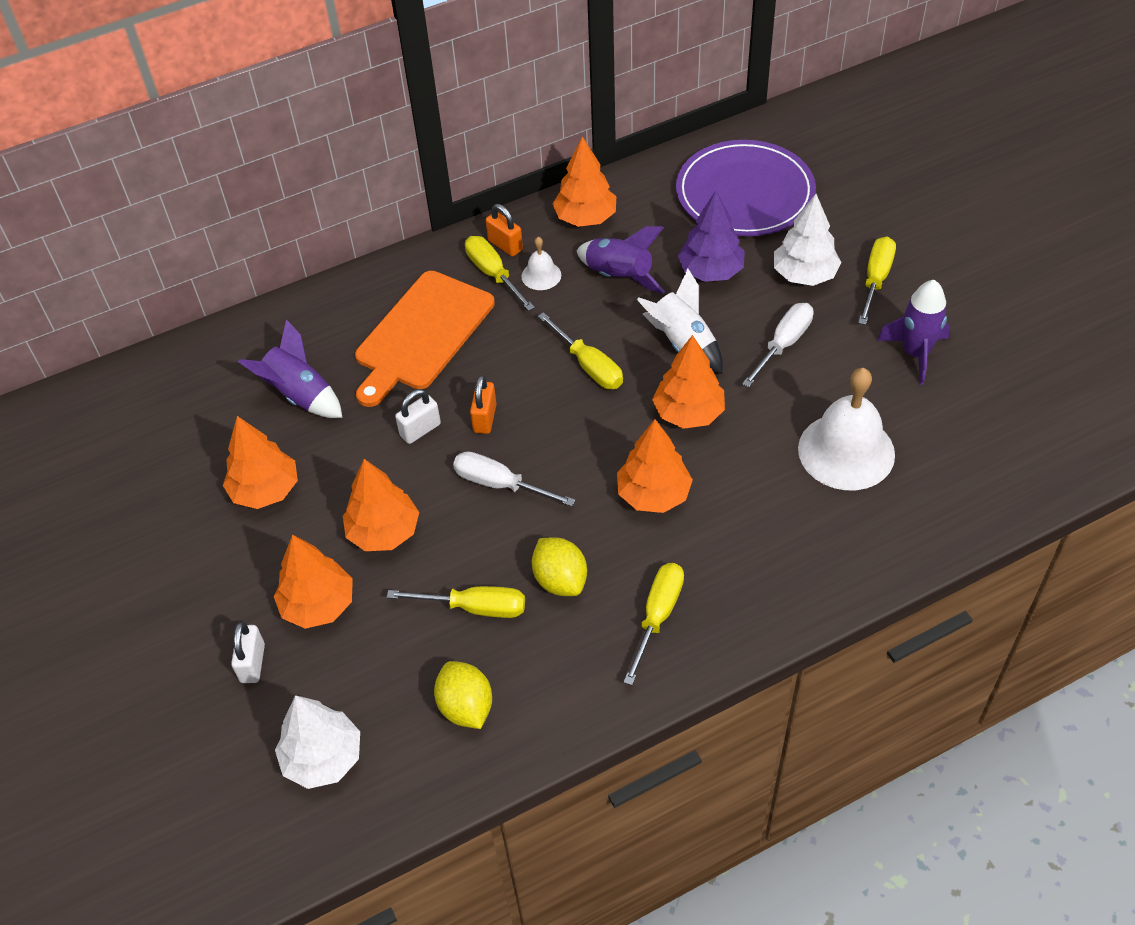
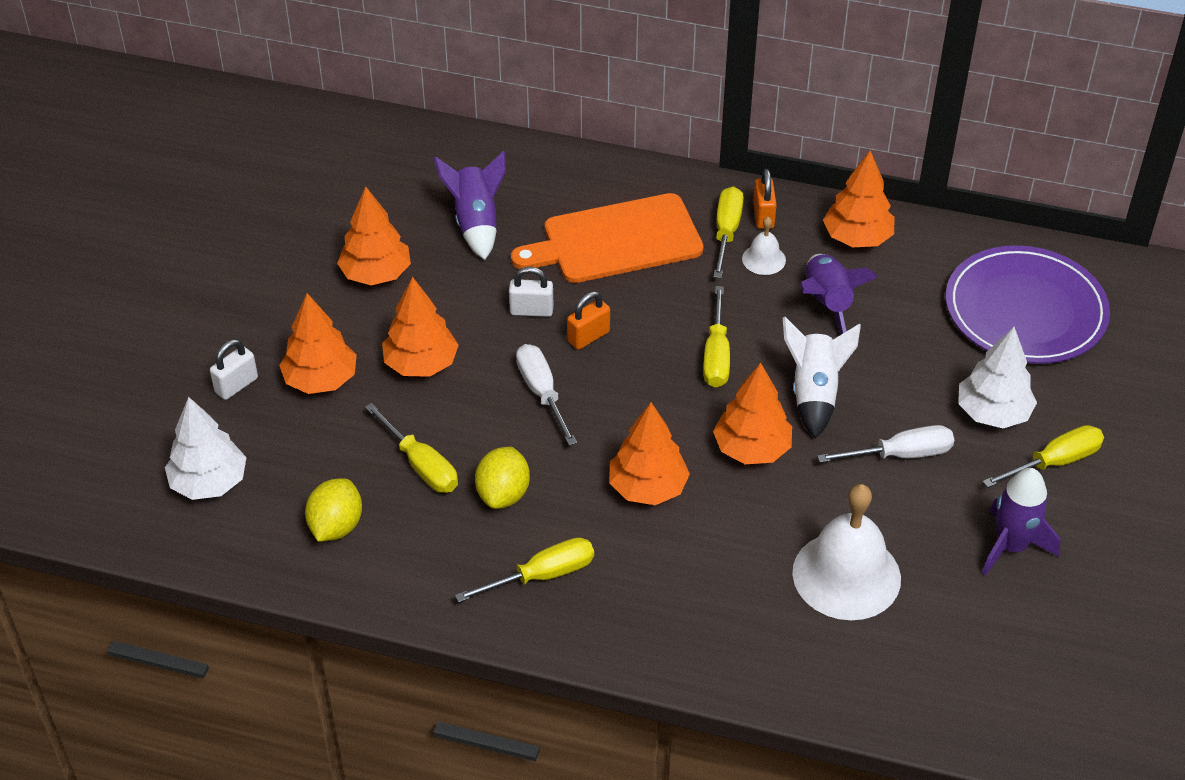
camera: 40 degrees right, 5 degrees down
(711, 271) = (912, 353): purple tree -> none

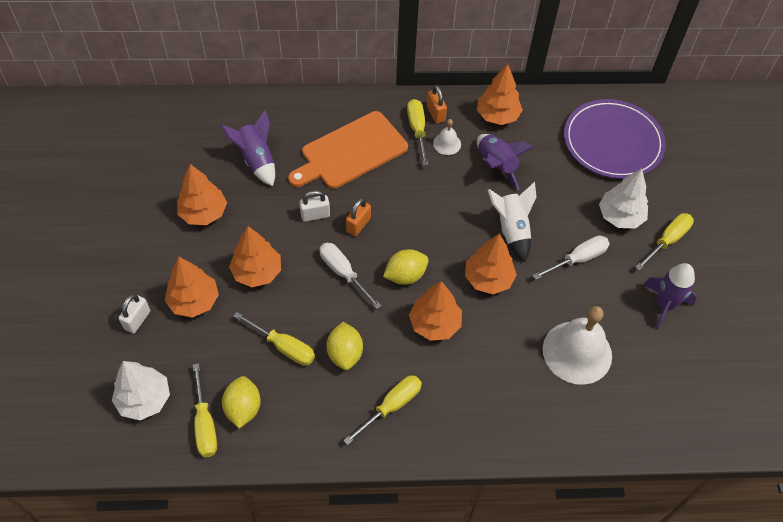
camera: 20 degrees left, 10 degrees up
(630, 416) = (405, 275): none -> yellow lemon
(716, 355) = (443, 218): yellow screwdriver -> yellow screwdriver (205, 424)

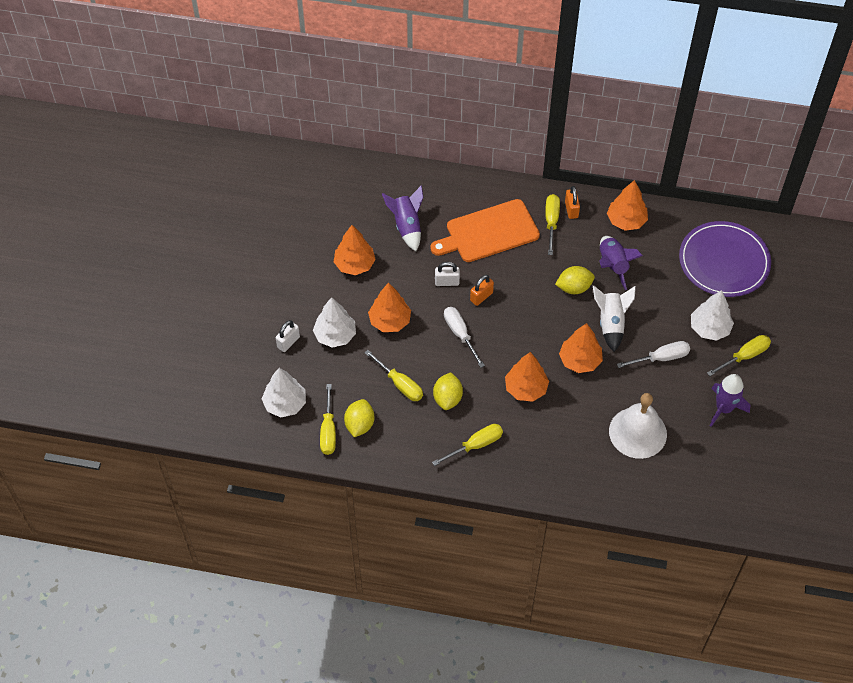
camera: 15 degrees right, 0 degrees up
(194, 301) = (335, 335): orange tree -> white tree
(405, 275) = (511, 345): yellow lemon -> yellow lemon (574, 288)
(447, 143) = (574, 239): white bell -> none

